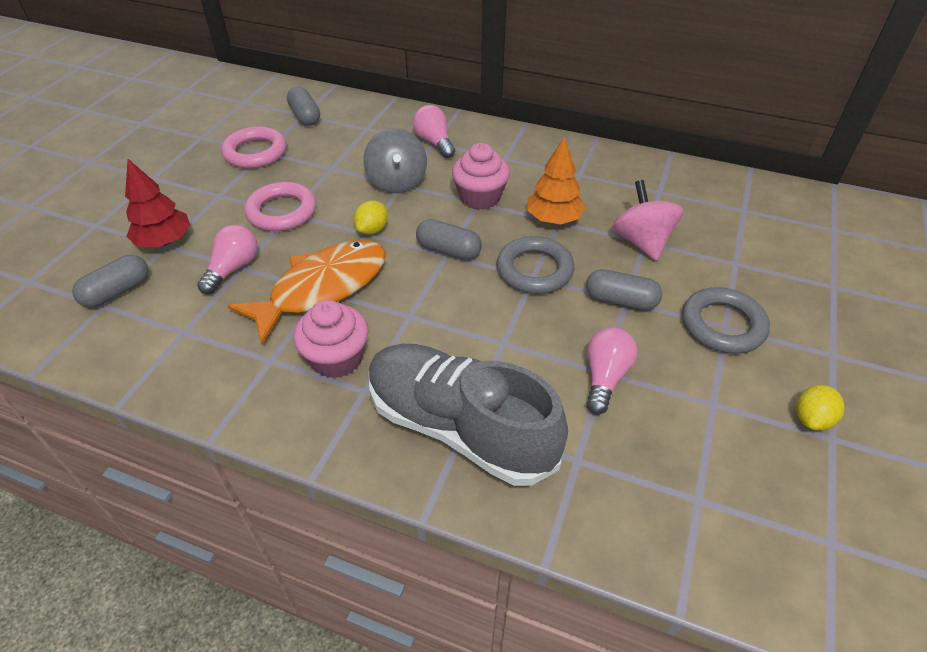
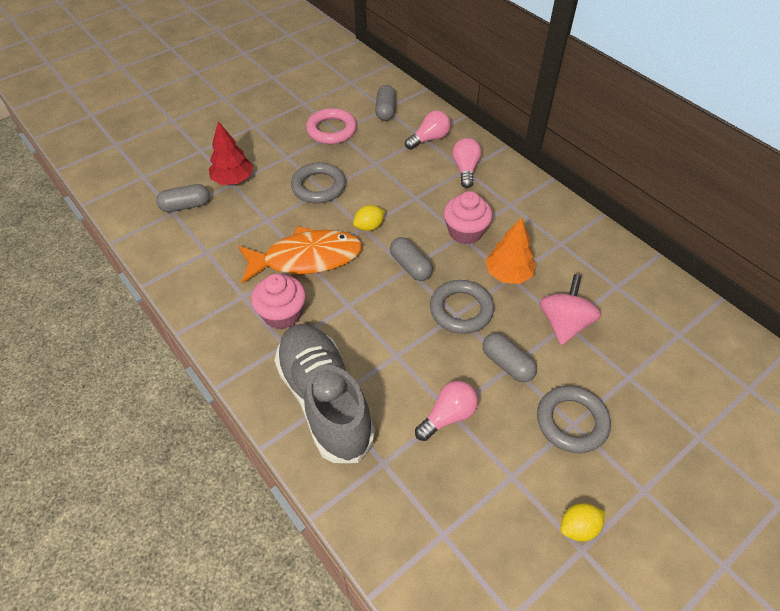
camera: 30 degrees right, 5 degrees up
(233, 269) = (261, 219): pink light bulb -> pink light bulb (429, 139)
(282, 211) = (318, 186): pink ring -> grey ring
(397, 182) = (413, 194): grey spinning top -> none

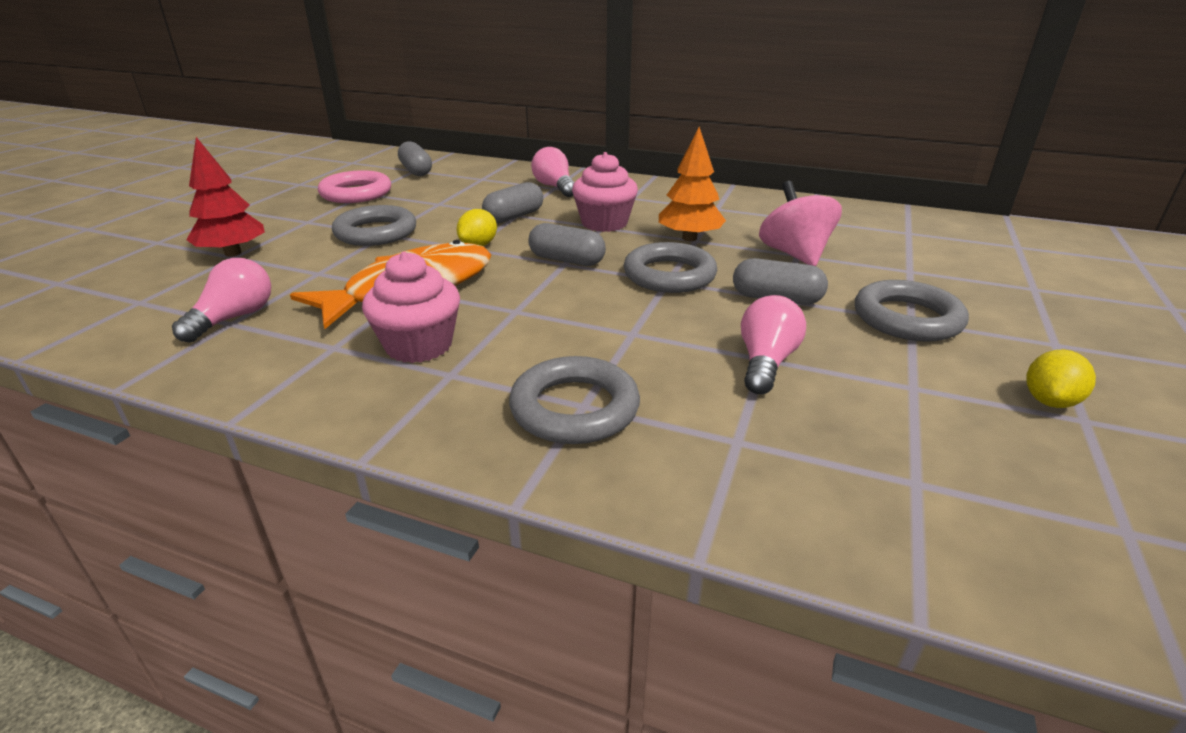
camera: 30 degrees left, 20 degrees down
(186, 206) = (161, 290): grey capsule -> grey capsule (514, 217)
(324, 400) = (574, 408): grey shoe -> grey ring
(429, 139) = (490, 178): pink light bulb -> pink light bulb (234, 318)

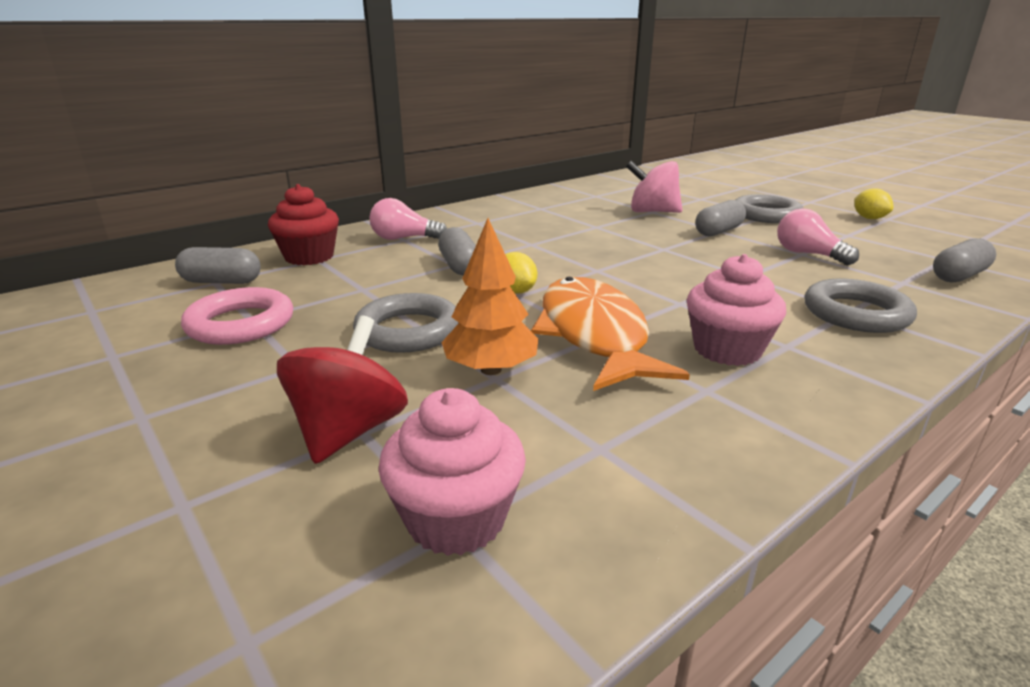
camera: 60 degrees left, 5 degrees down
(233, 253) = (349, 431): red tree -> red spinning top
(234, 318) = (588, 444): pink light bulb -> none
(482, 175) = (309, 257): none -> red cupcake
(567, 260) = (592, 268): grey capsule -> grey capsule (958, 276)
(604, 223) = (525, 241): pink cupcake -> pink cupcake (456, 518)
(669, 275) = (655, 246): grey ring -> none
(689, 238) = (591, 227): orange tree -> orange tree (491, 369)

